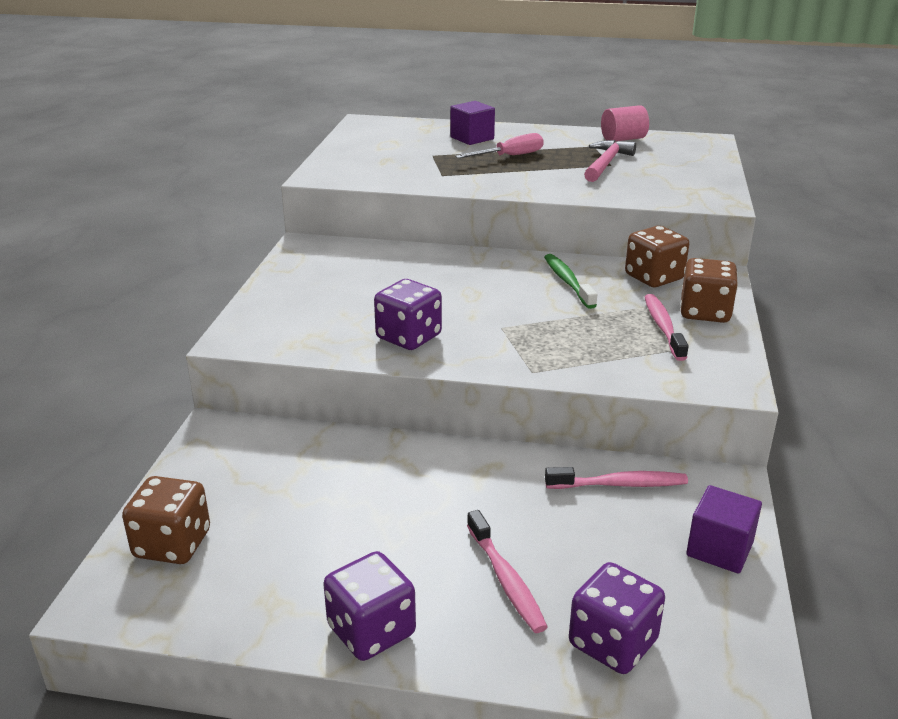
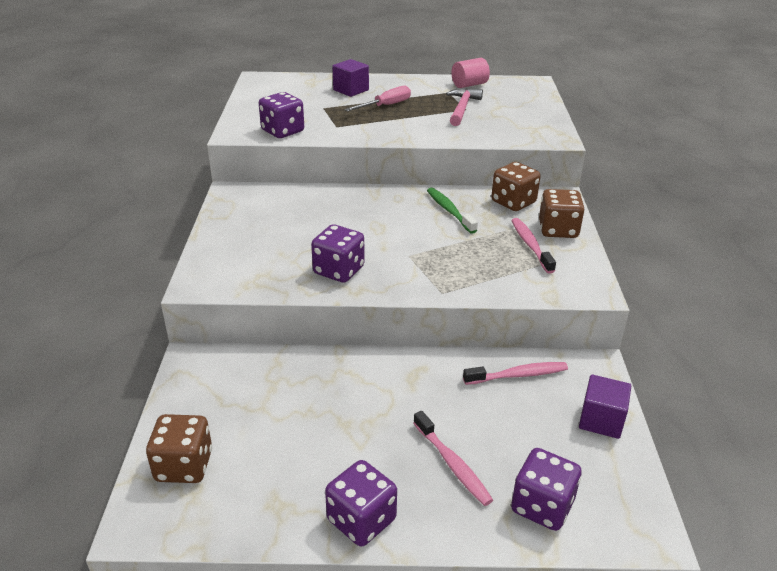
camera: 10 degrees left, 5 degrees up
(375, 177) = (282, 131): none -> purple dice

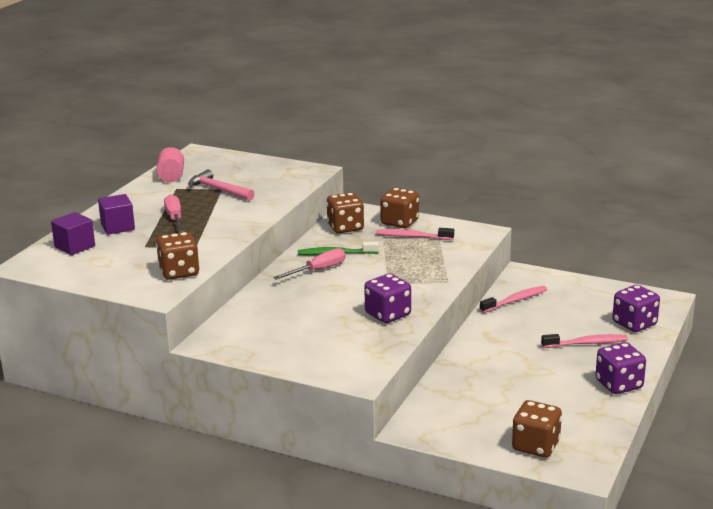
camera: 65 degrees left, 10 degrees down
(282, 131) = (179, 272): purple dice -> brown dice
(406, 210) = (318, 270): none -> pink screwdriver
(518, 375) = (515, 300): pink toothbrush -> pink toothbrush turned 45 degrees clockwise
(601, 420) = (574, 286): purple cube -> purple cube (75, 246)

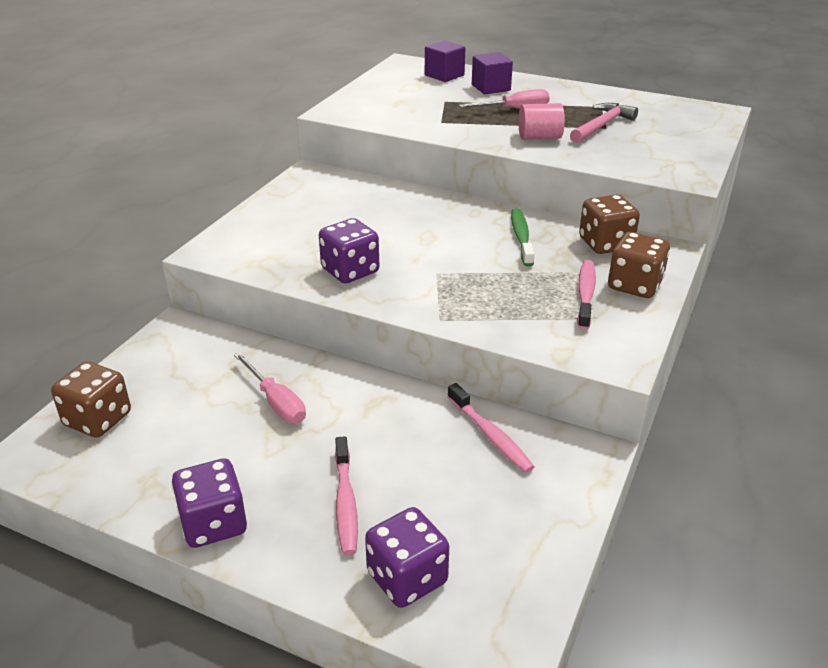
camera: 90 degrees right, 10 degrees up
(171, 176) = (634, 102): pink cylinder -> pink cylinder (539, 137)
(179, 272) = (381, 117): brown dice -> none
(318, 270) = (473, 226): pink screwdriver -> pink screwdriver (276, 402)

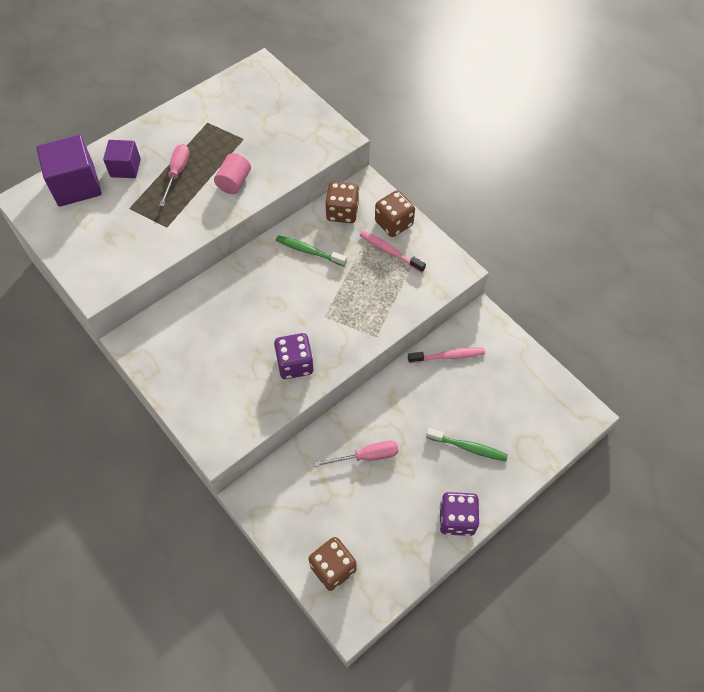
camera: 65 degrees left, 25 degrees up
(345, 503) = (468, 447): pink toothbrush -> green toothbrush
(407, 578) = (530, 438): purple dice -> none
(444, 75) = (76, 185): purple cube -> purple cube, size x1.64
(602, 126) = (239, 139): pink hammer -> none

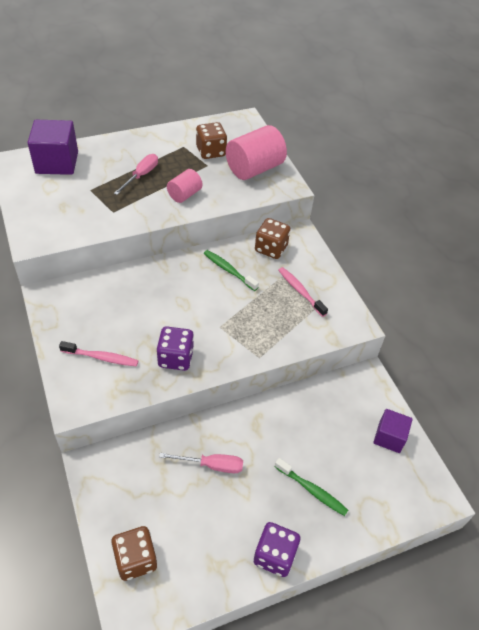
camera: 15 degrees right, 10 degrees down
(125, 168) = (102, 161): purple cube -> purple cube (389, 437)
(295, 127) = (254, 169): none -> pink cylinder
(393, 223) = (313, 270): brown dice -> brown dice (211, 151)
(448, 356) = (324, 401): pink toothbrush -> pink toothbrush (102, 357)

